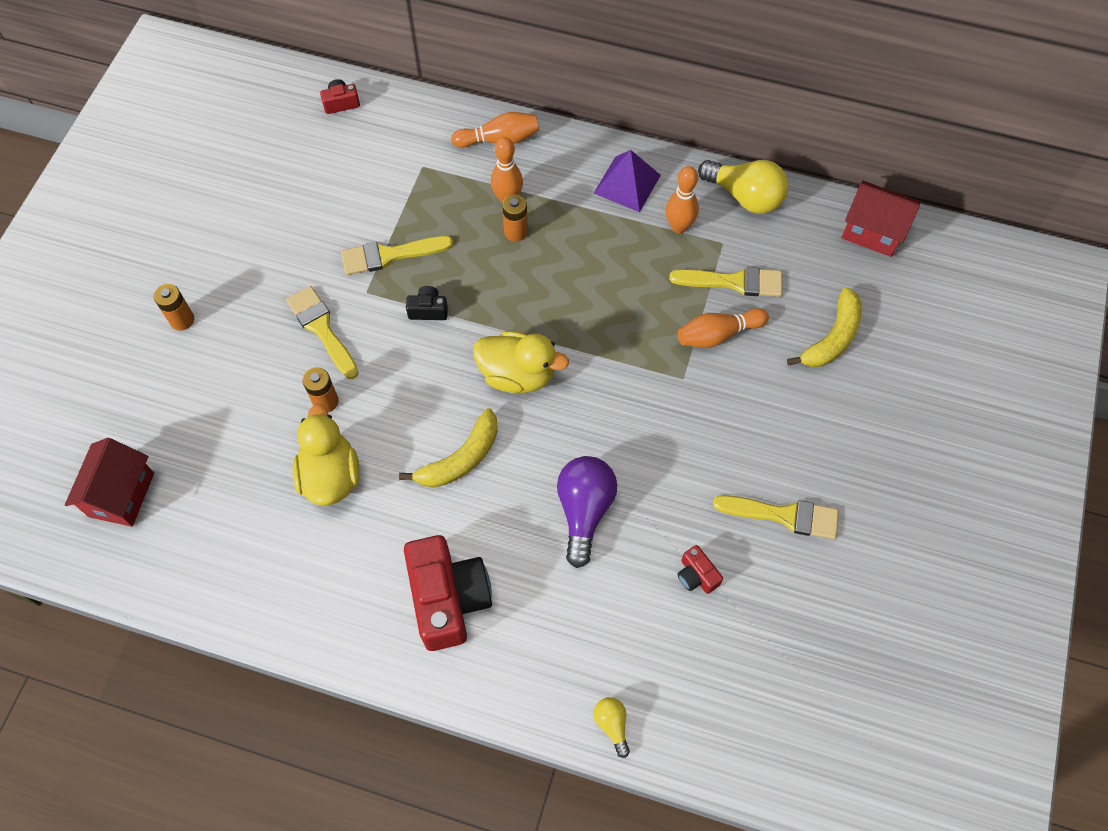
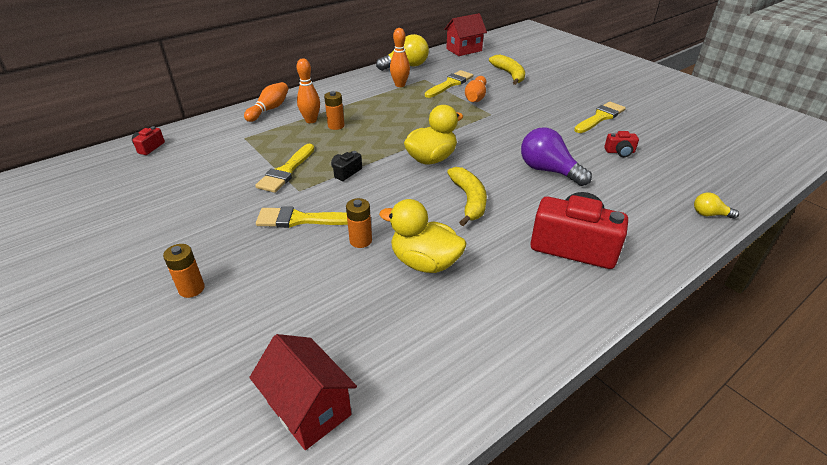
camera: 55 degrees left, 25 degrees down
(627, 184) = (355, 88): purple pyramid -> none

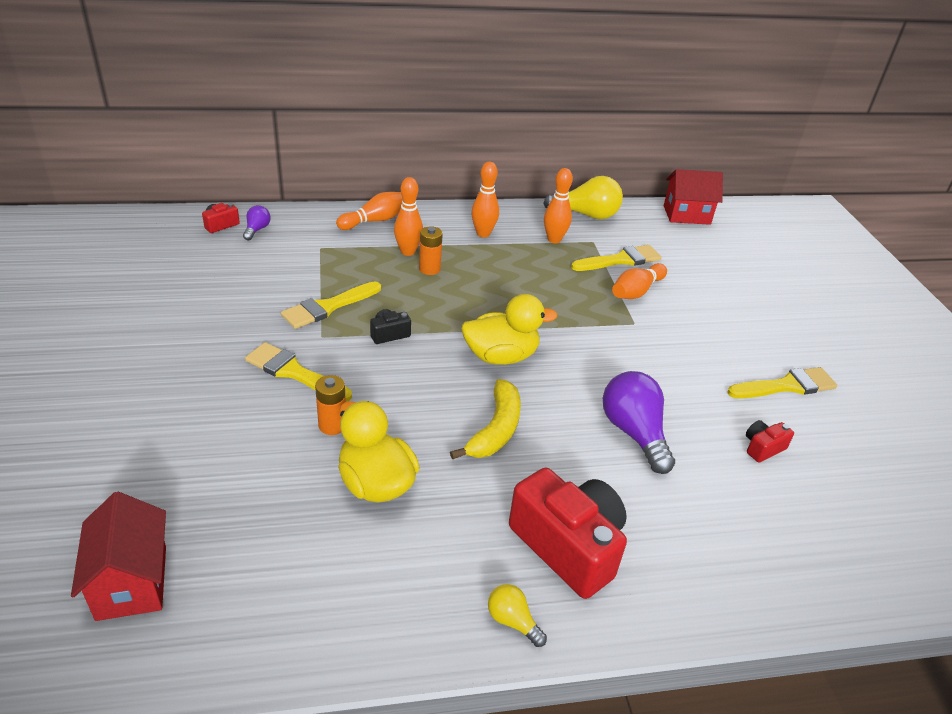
camera: 25 degrees right, 0 degrees up
(183, 141) = (257, 230): none -> purple light bulb
(191, 289) = (134, 404): orange battery -> none
(351, 95) = (483, 233): none -> orange bowling pin
(509, 74) = (715, 274): yellow banana -> none
(620, 152) = (762, 448): red camera -> red camera turned 120 degrees clockwise
(709, 214) = (803, 594): yellow light bulb -> yellow light bulb (512, 621)

